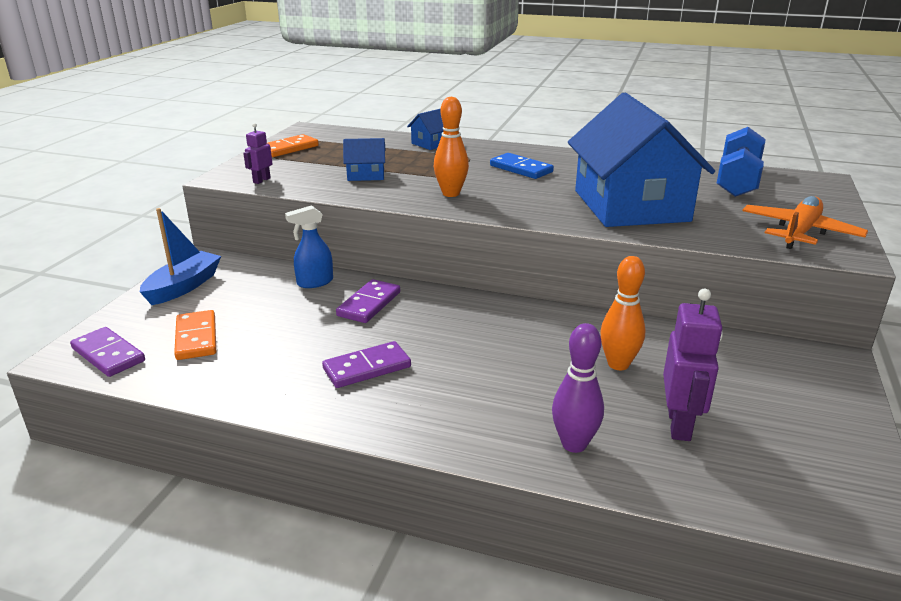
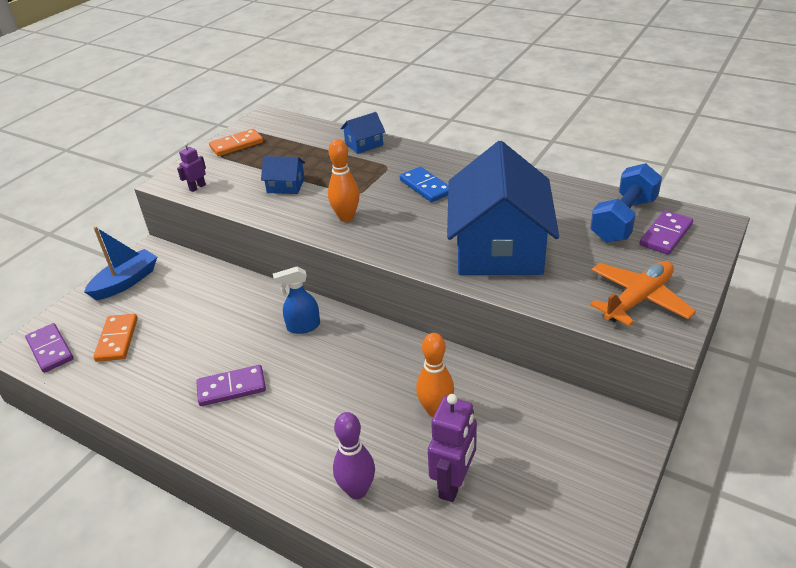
camera: 15 degrees right, 10 degrees up
(314, 282) = (227, 287): blue spray bottle -> blue spray bottle (303, 326)
(369, 304) = (261, 317): purple domino -> purple domino (665, 235)

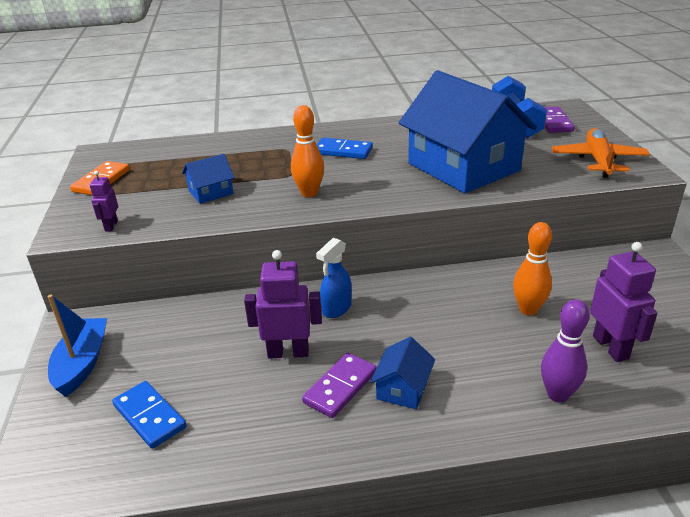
camera: 40 degrees left, 5 degrees down
(50, 350) = (70, 471): purple domino -> none
(117, 339) = (150, 416): orange domino -> blue domino
(234, 342) = (288, 352): none -> purple robot
(364, 144) = (239, 141): blue house -> blue house (402, 388)

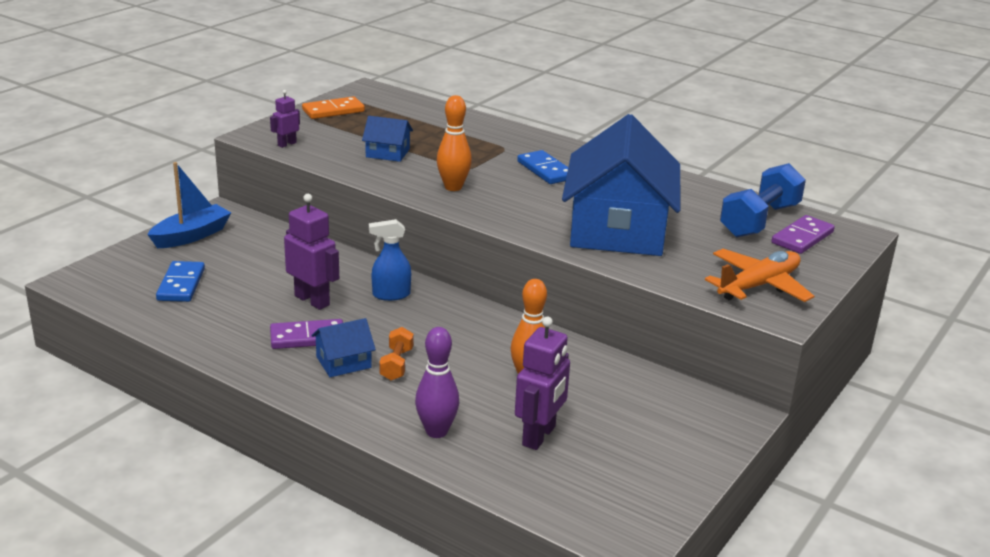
camera: 40 degrees right, 5 degrees down
(439, 361) = (396, 364): none -> orange dumbbell

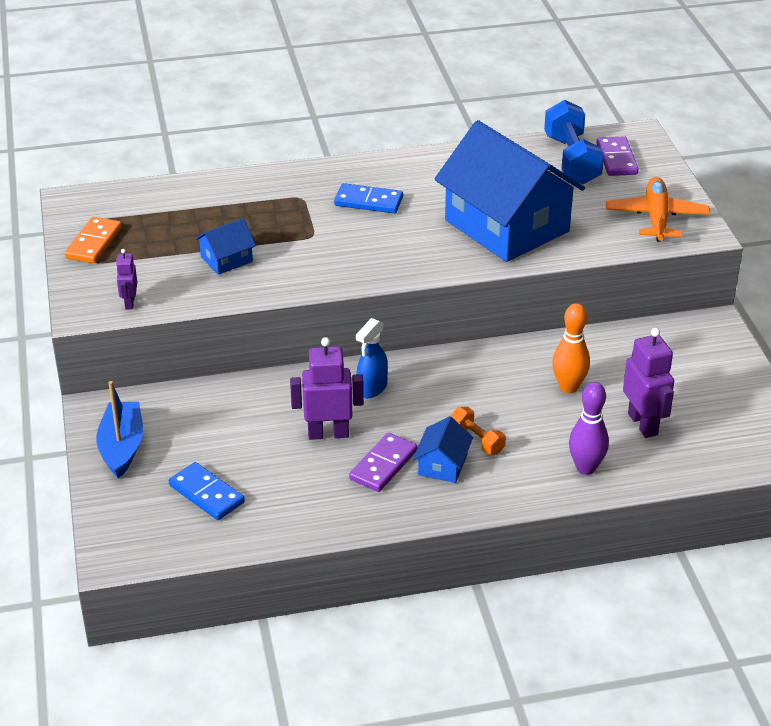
camera: 45 degrees left, 10 degrees up
(453, 187) = (337, 261): orange bowling pin -> none

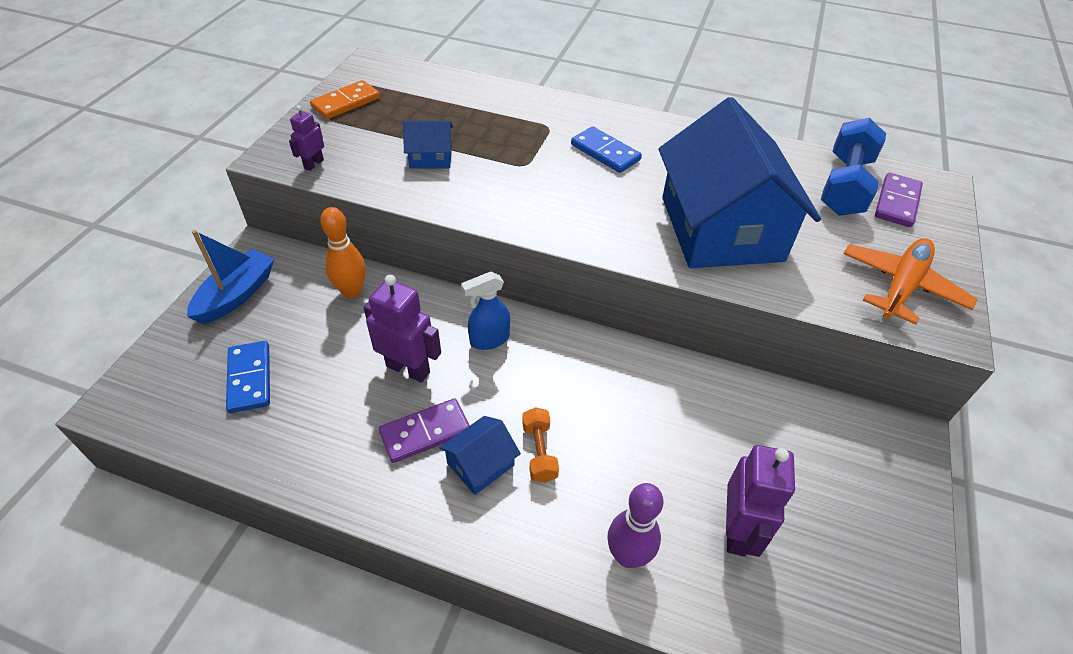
camera: 30 degrees right, 10 degrees up
(568, 387) = (684, 436): orange bowling pin -> orange bowling pin (352, 291)

